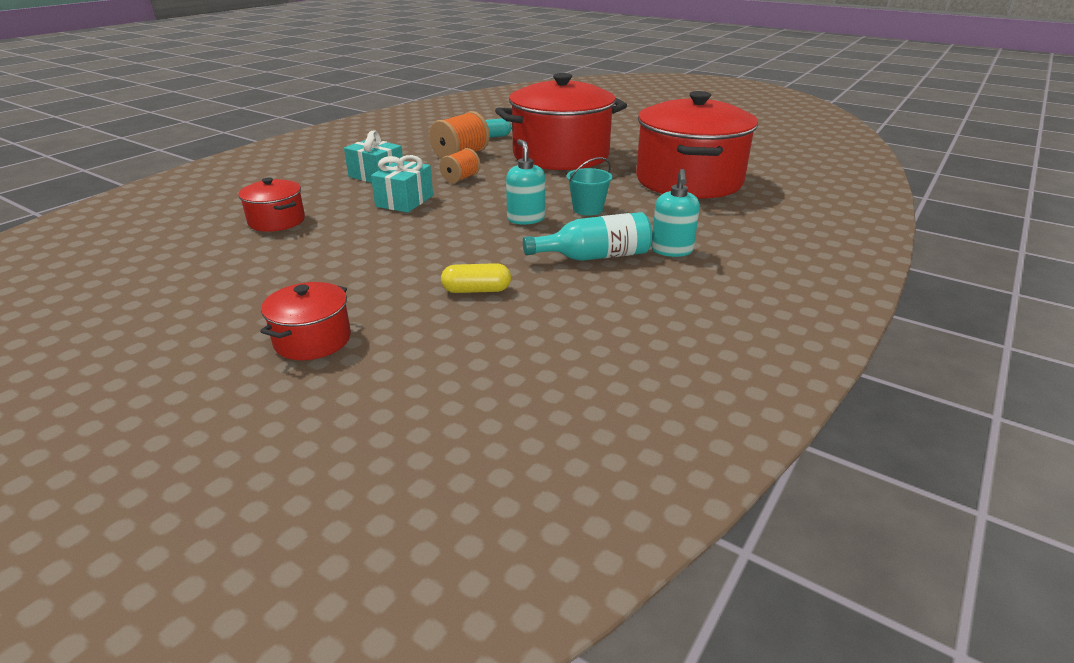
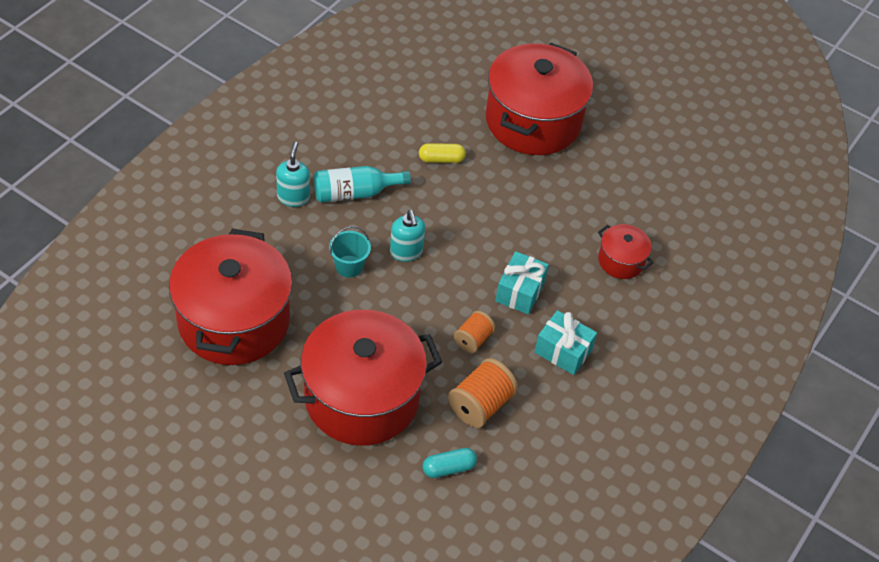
camera: 175 degrees right, 20 degrees up
(313, 340) = (533, 121): red pot -> red pot, size x2.21

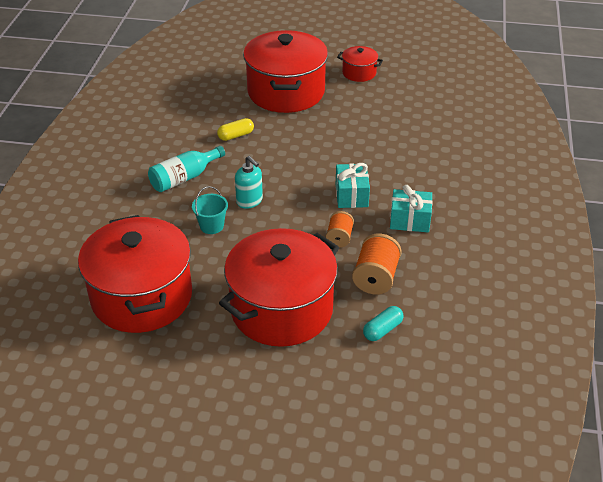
camera: 20 degrees left, 10 degrees down
(293, 197) = (137, 197): turquoise soap dispenser -> none
(621, 261) = (408, 151): red pot -> red pot (359, 73)

